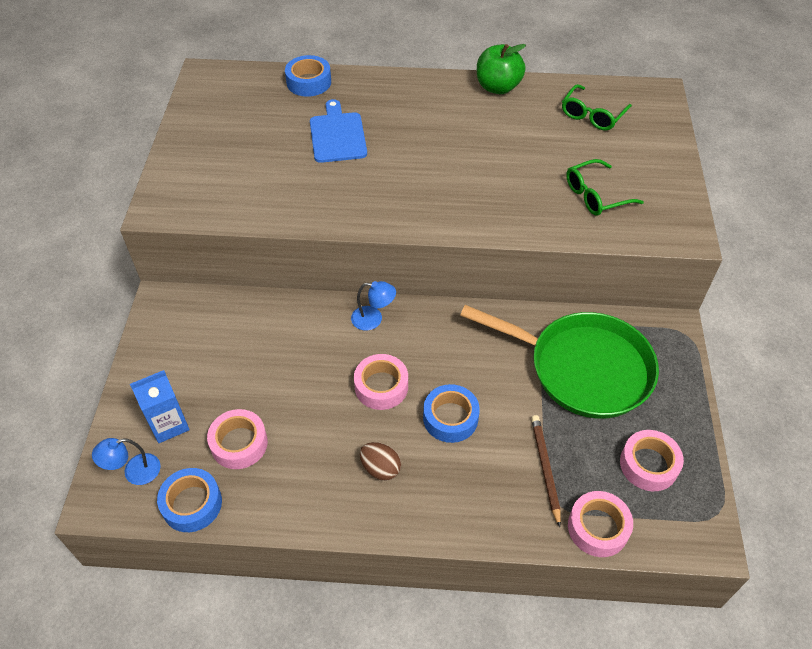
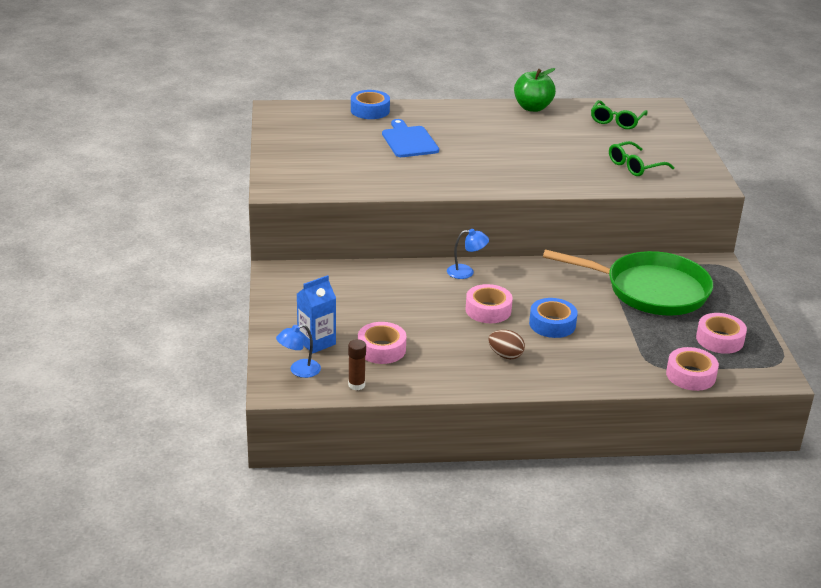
camera: 10 degrees left, 20 degrees down
(192, 504) = (356, 385): blue tape -> brown glue stick
(545, 469) = (639, 347): brown pencil -> none

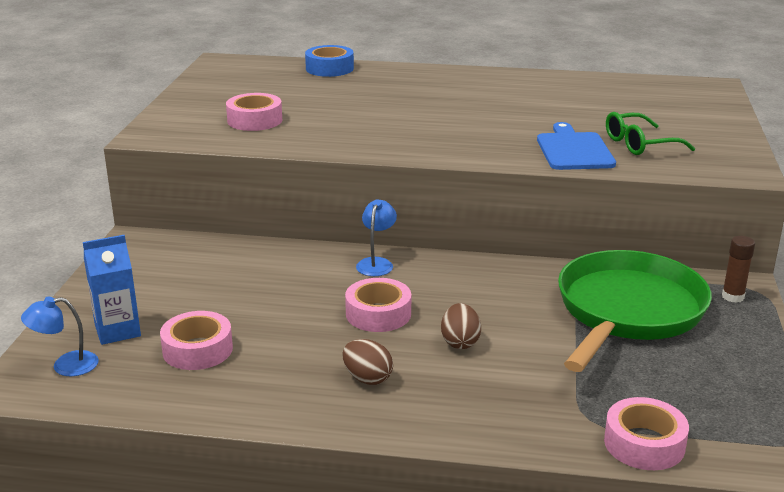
camera: 15 degrees right, 5 degrees down
(356, 385) = (128, 395): brown glue stick -> brown glue stick (733, 297)
(409, 141) = (354, 99): blue cutting board -> blue cutting board (573, 150)
(466, 272) = (376, 263): blue lamp -> blue lamp turned 90 degrees counterclockwise
(532, 108) = (534, 77): green apple -> none
(552, 324) = (460, 342): blue tape -> brown egg
(616, 121) = (638, 96): green glasses -> none
(650, 290) = (627, 311): green pan -> green pan turned 90 degrees counterclockwise
(719, 339) = (711, 393): pink tape -> pink tape (255, 120)

